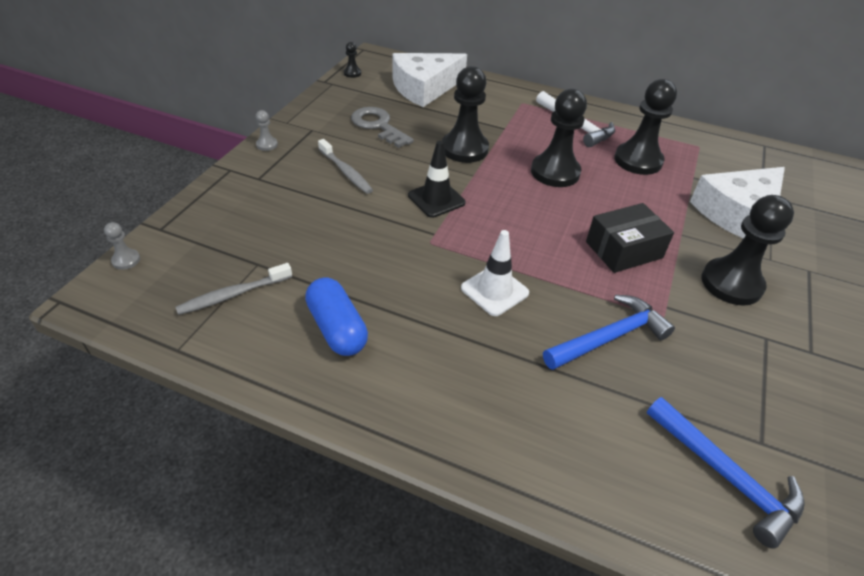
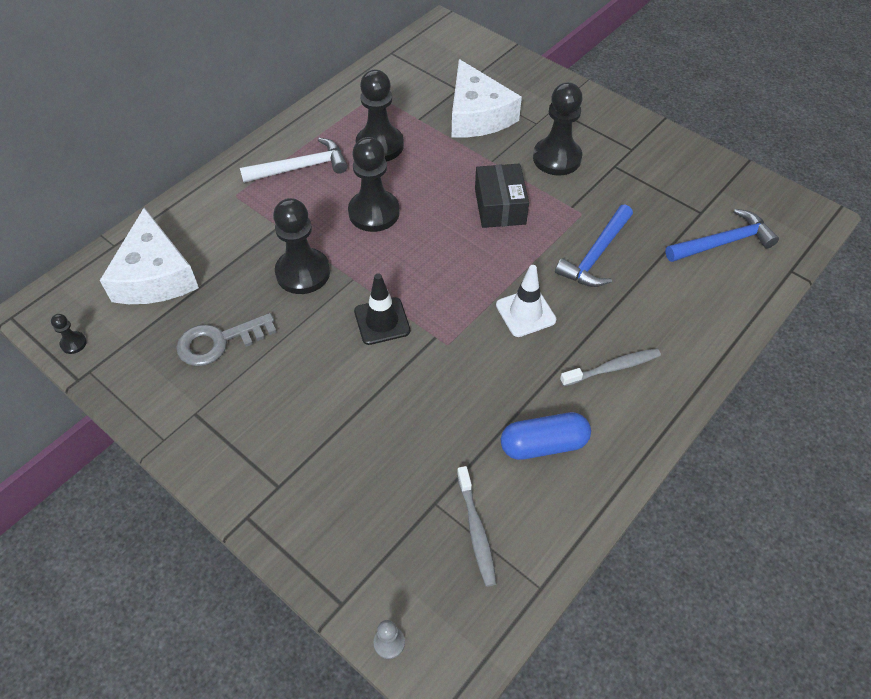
camera: 70 degrees left, 10 degrees up
(267, 145) = (208, 469): grey pawn -> none
(346, 172) = (301, 393): grey toothbrush -> grey toothbrush (612, 368)
(609, 337) = (595, 255): blue hammer -> blue hammer turned 135 degrees counterclockwise

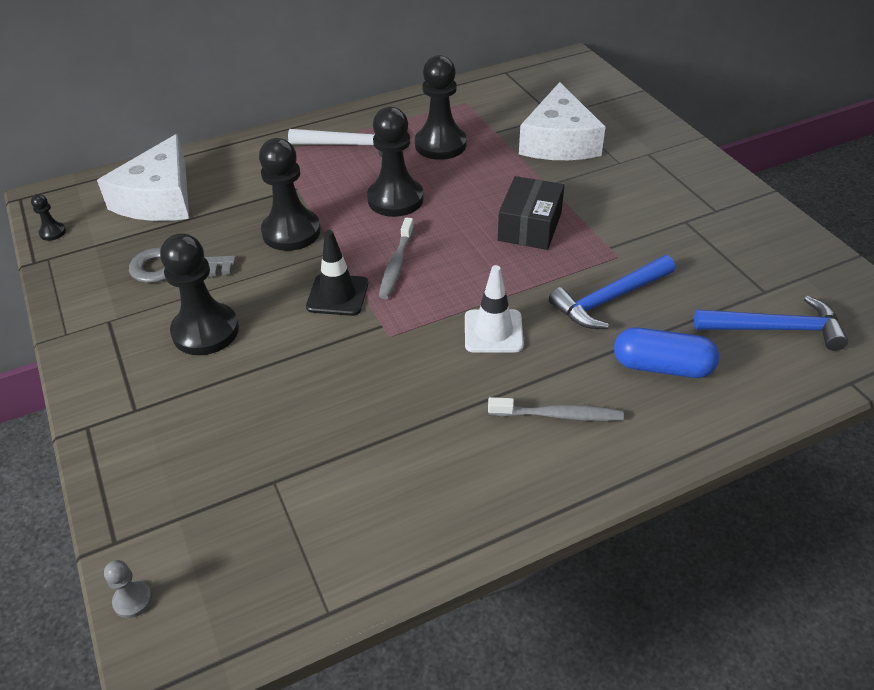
camera: 25 degrees right, 10 degrees down
(476, 530) = (298, 525): grey toothbrush -> grey toothbrush (396, 264)
(543, 444) = (429, 465): blue capsule -> blue capsule (662, 366)
(557, 158) = (622, 198): black pawn -> black pawn (205, 331)

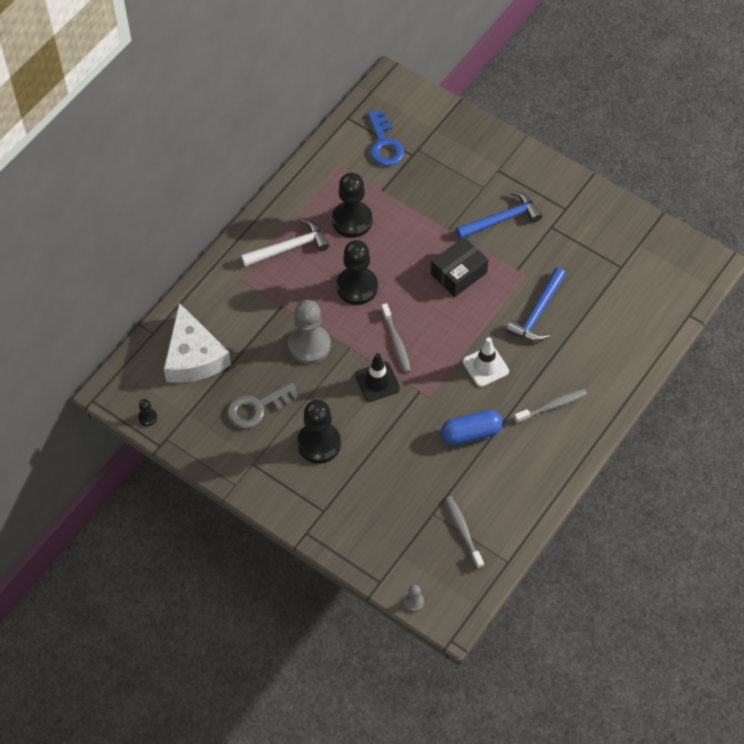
camera: 30 degrees left, 15 degrees up
(291, 232) = (309, 345): black pawn -> grey pawn
(296, 529) = (463, 531): none -> grey toothbrush
(528, 99) = (384, 144): none -> blue key
(530, 226) = (458, 273): black box -> black box turned 60 degrees clockwise
(558, 141) = (431, 182): white cheese -> none
(662, 366) = (589, 349): blue capsule -> blue capsule (471, 433)
(776, 329) = (638, 294): blue hammer -> blue hammer (502, 219)

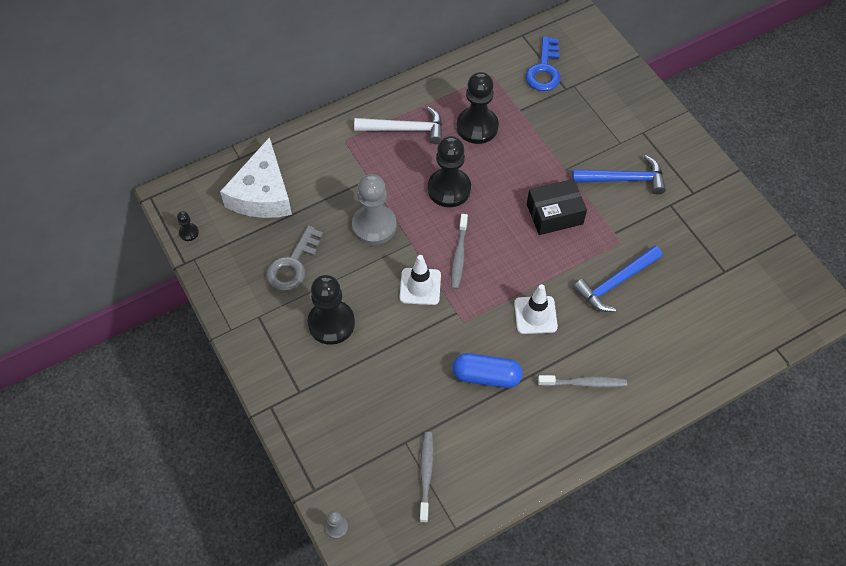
camera: 25 degrees right, 0 degrees up
(257, 408) = (293, 265): grey key -> grey key turned 60 degrees counterclockwise
(377, 382) = (420, 286): black traffic cone -> white traffic cone

